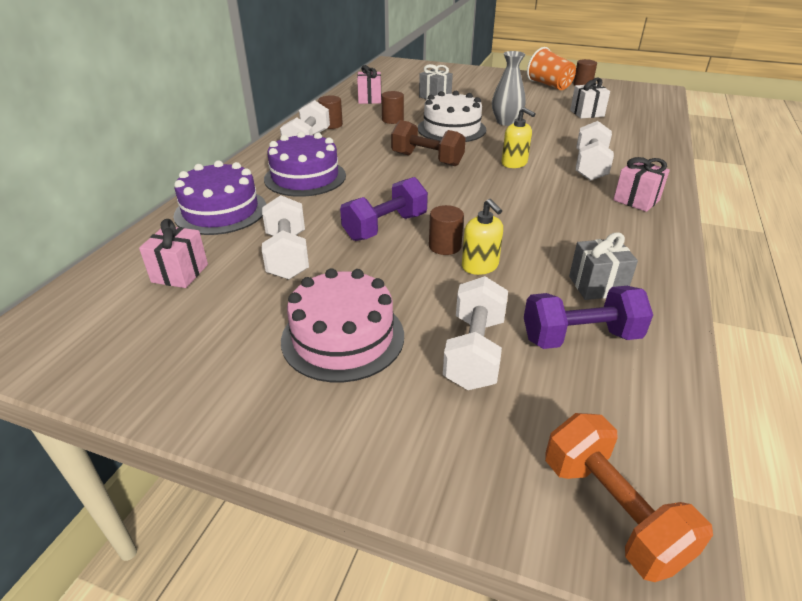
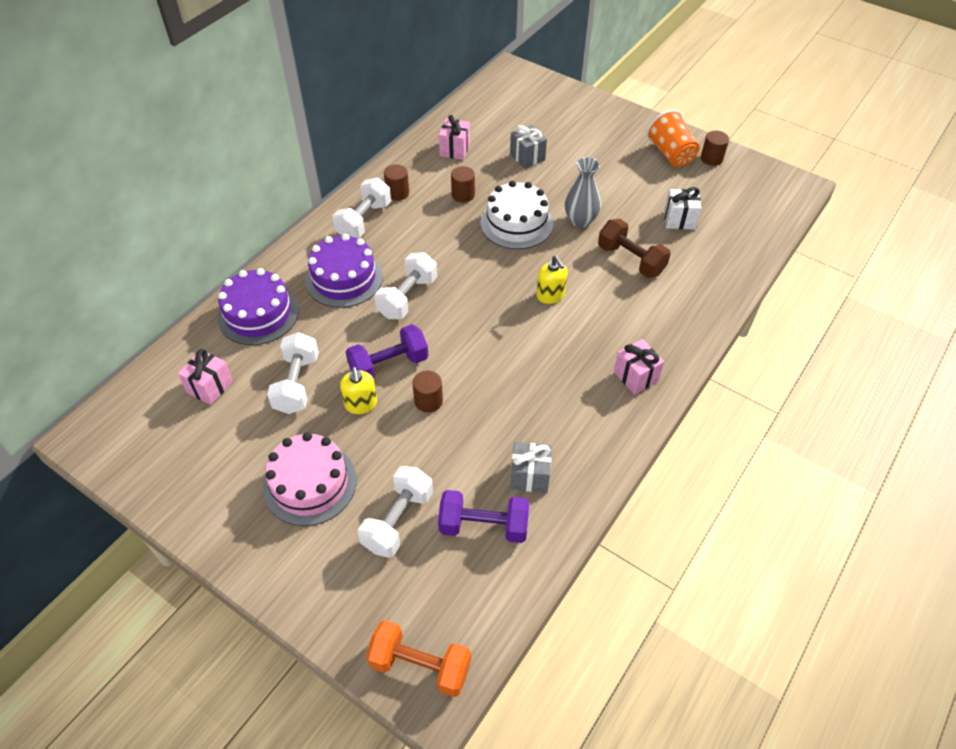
camera: 15 degrees right, 15 degrees up
(427, 159) = (468, 272): brown dumbbell -> brown dumbbell (631, 260)
(480, 266) = (446, 432): yellow soap dispenser -> yellow soap dispenser (361, 404)
(590, 167) = (623, 316): white dumbbell -> white dumbbell (407, 297)
(611, 511) = (420, 665): orange dumbbell -> orange dumbbell turned 60 degrees counterclockwise

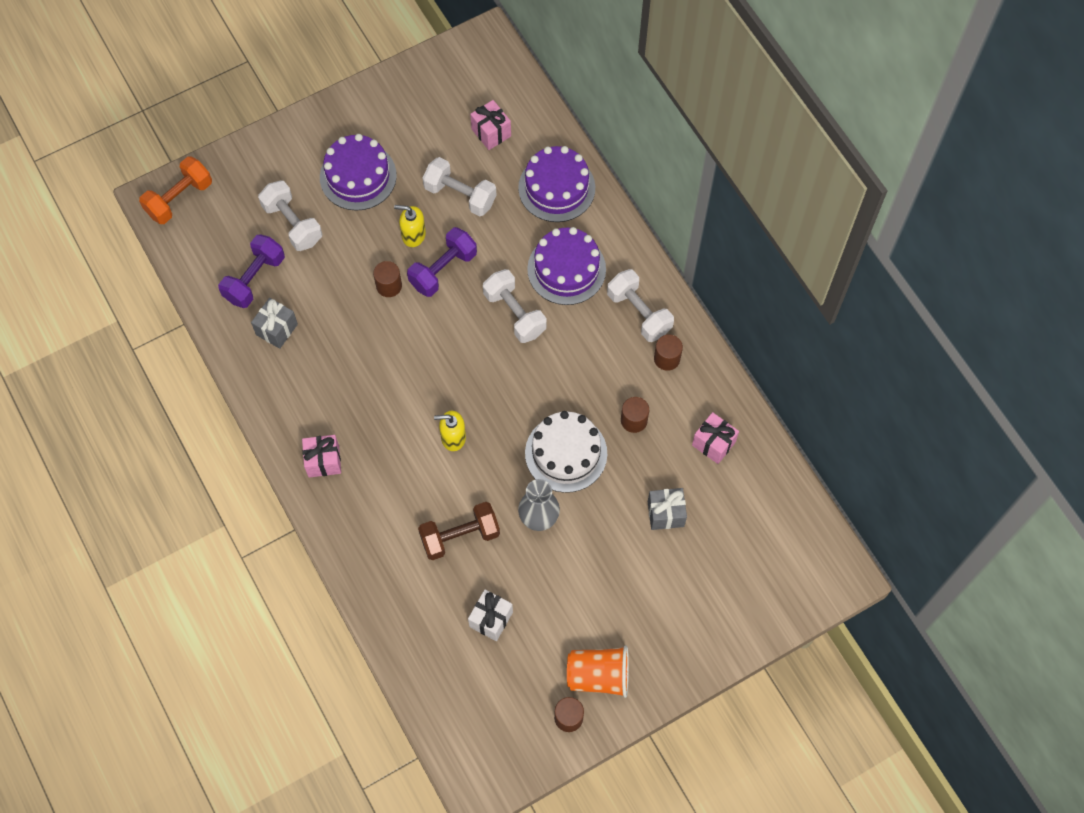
camera: 115 degrees right, 15 degrees up
(310, 483) = (358, 176): pink cake -> purple cake
(389, 365) = (443, 270): purple dumbbell -> purple dumbbell turned 45 degrees clockwise

